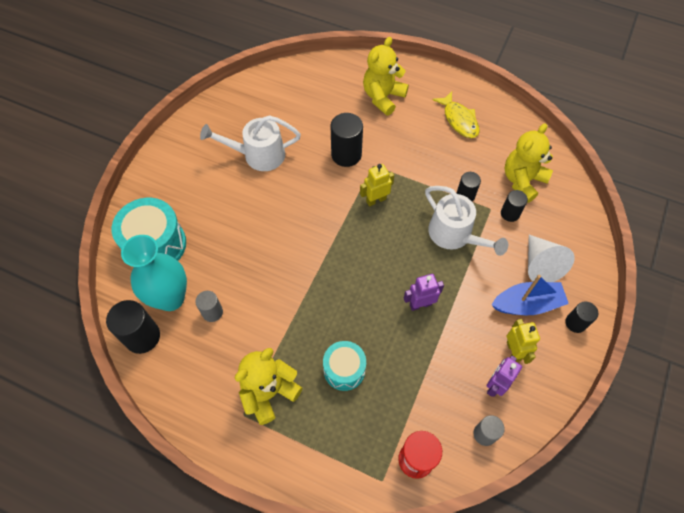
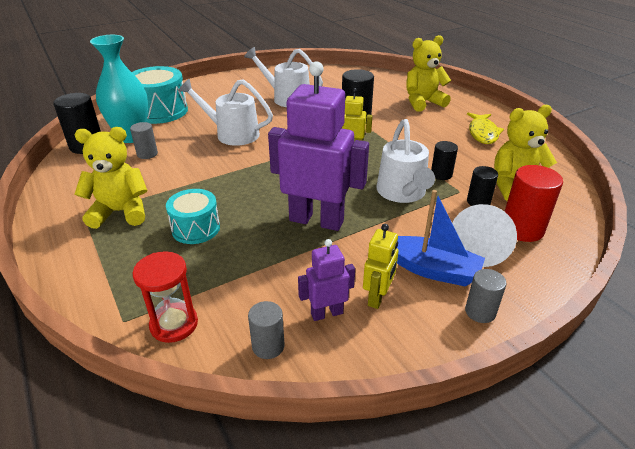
camera: 35 degrees right, 25 degrees down
(259, 239) = (232, 134): none -> white watering can
(420, 304) = (316, 220): purple robot -> purple robot, size x2.07
(553, 227) = (522, 229): none -> red cylinder
(575, 323) = (480, 312): black cylinder -> grey cylinder

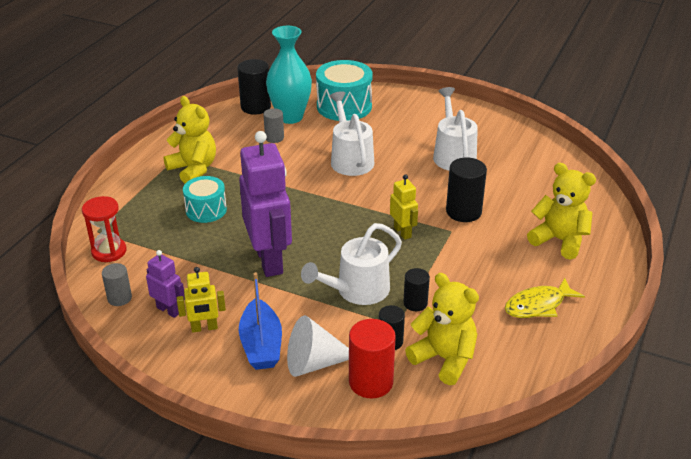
camera: 55 degrees right, 0 degrees up
(480, 312) = (231, 386): grey cylinder -> none

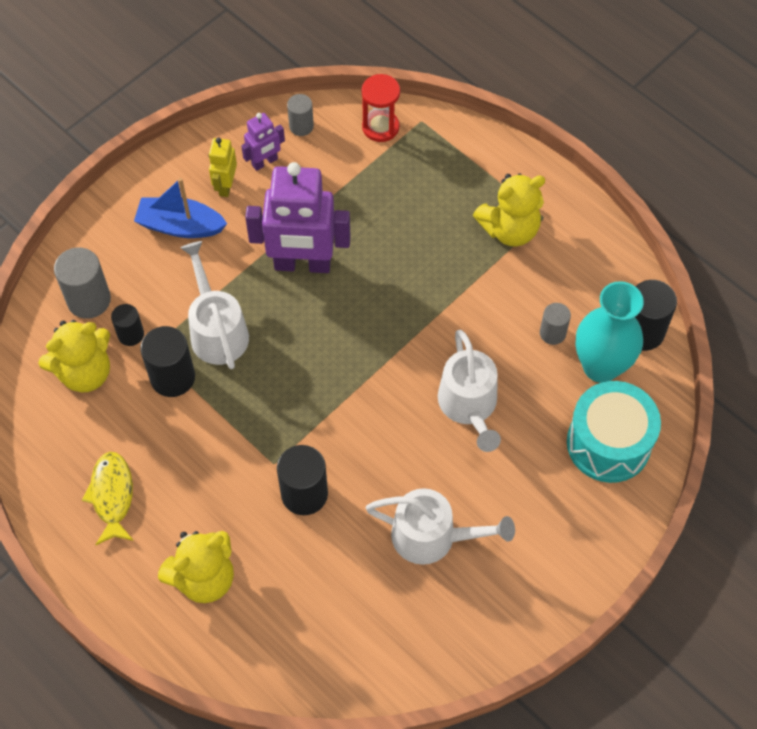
camera: 110 degrees right, 25 degrees up
(206, 210) = (419, 225): turquoise drum -> none
(314, 363) = (135, 262): white cone -> none
(350, 159) = (469, 406): white watering can -> white watering can turned 75 degrees clockwise
(371, 382) = (89, 300): red cylinder -> grey cylinder
(402, 232) = (294, 410): yellow robot -> none
(415, 303) = (172, 377): black cylinder -> black cylinder, size x1.67

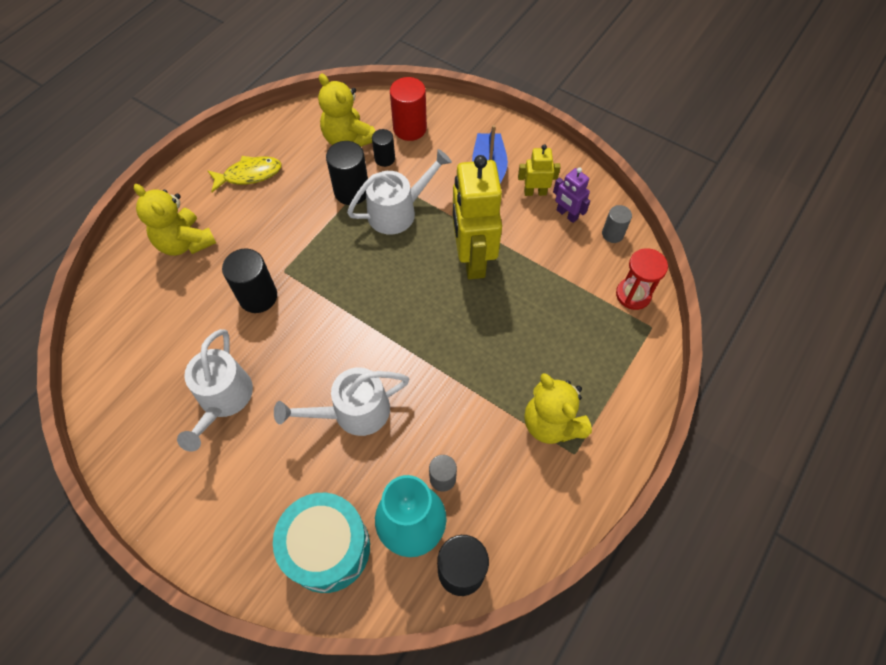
camera: 80 degrees right, 0 degrees up
(89, 300) = (409, 128): grey cylinder -> red cylinder
(302, 264) = (472, 259): purple robot -> yellow robot

